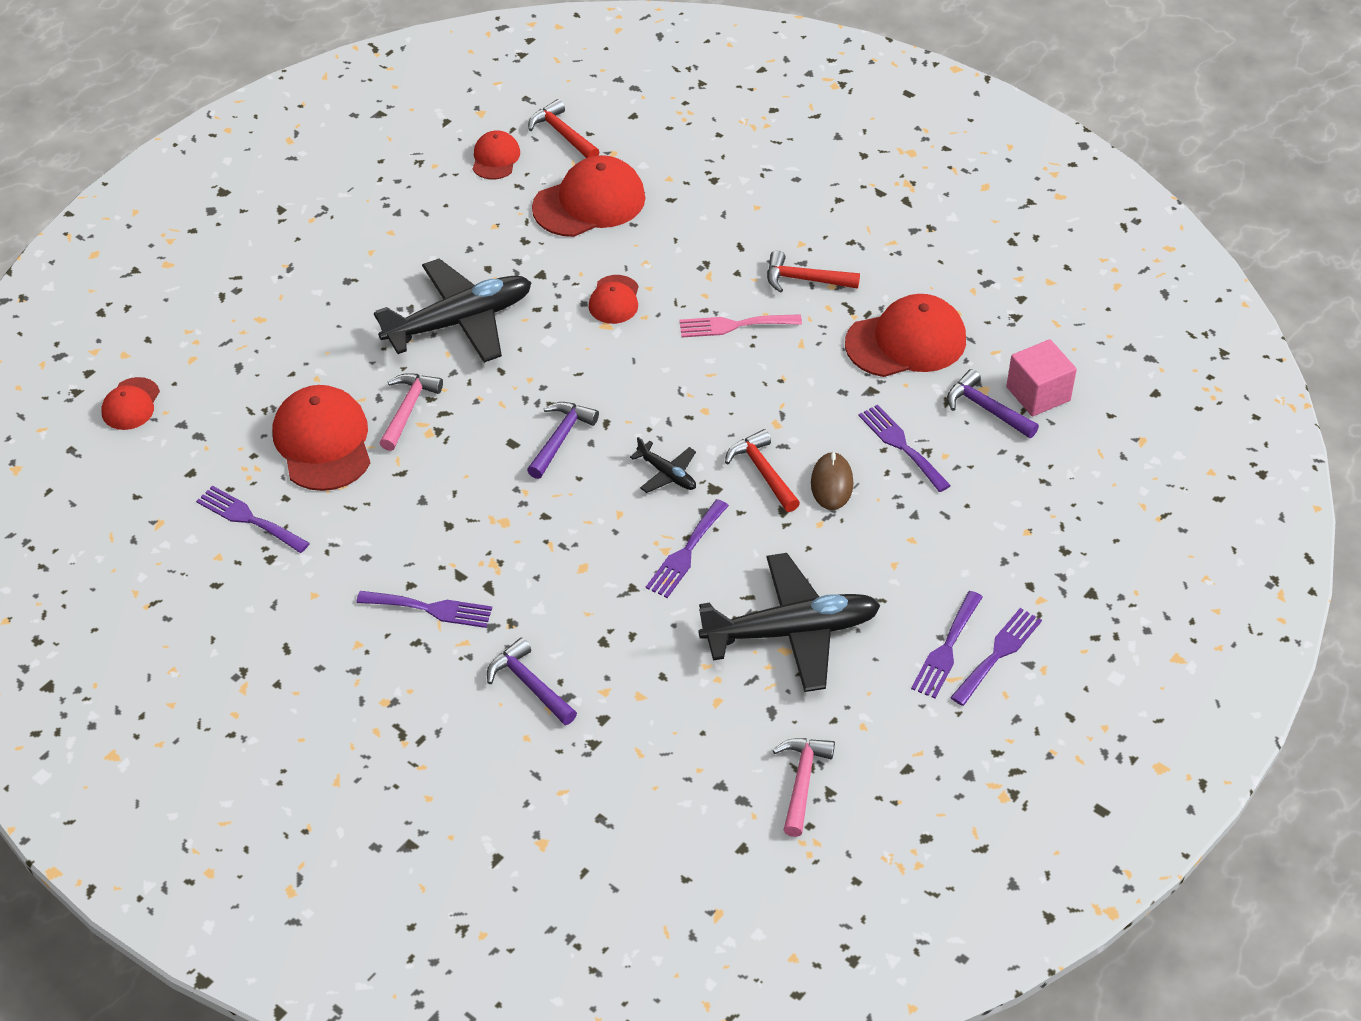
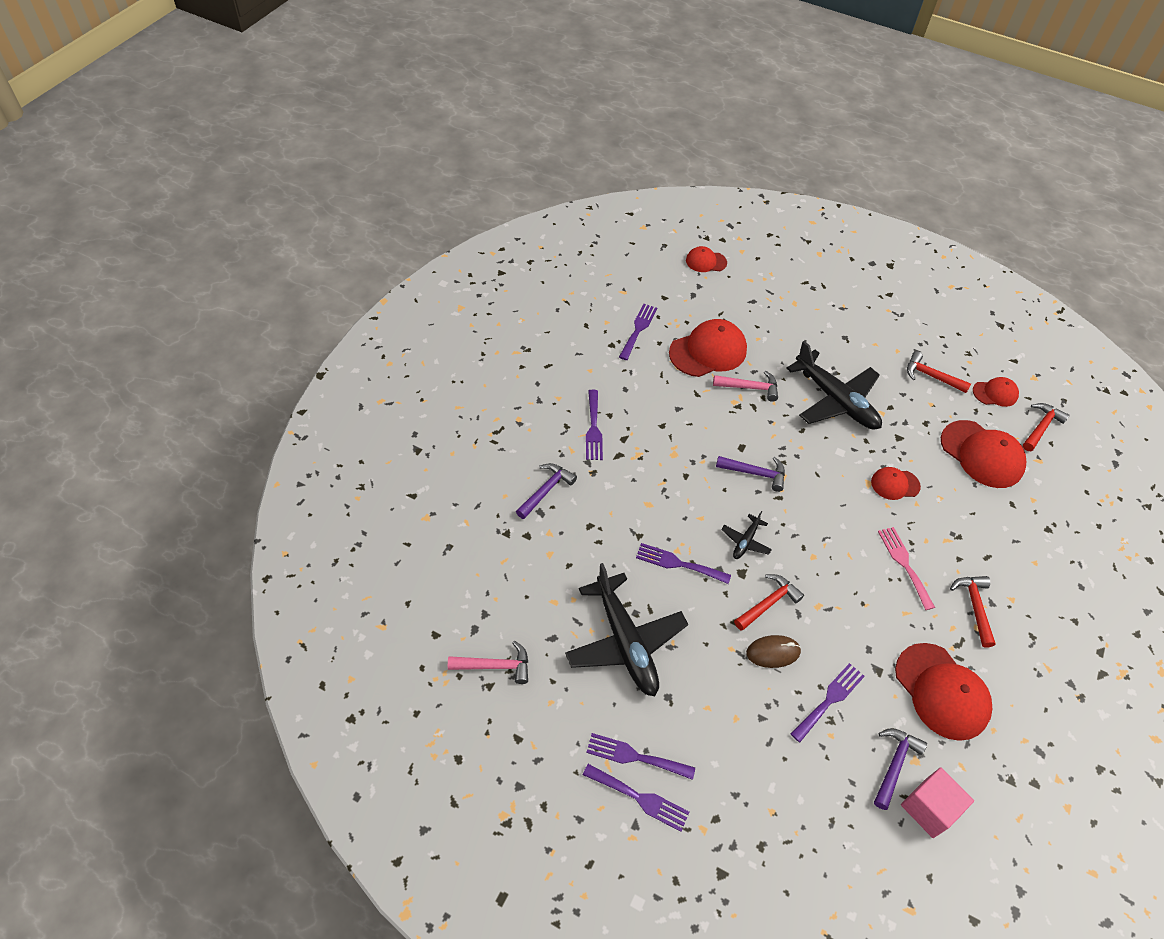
camera: 75 degrees right, 5 degrees up
(447, 211) = (931, 376): none -> red hammer

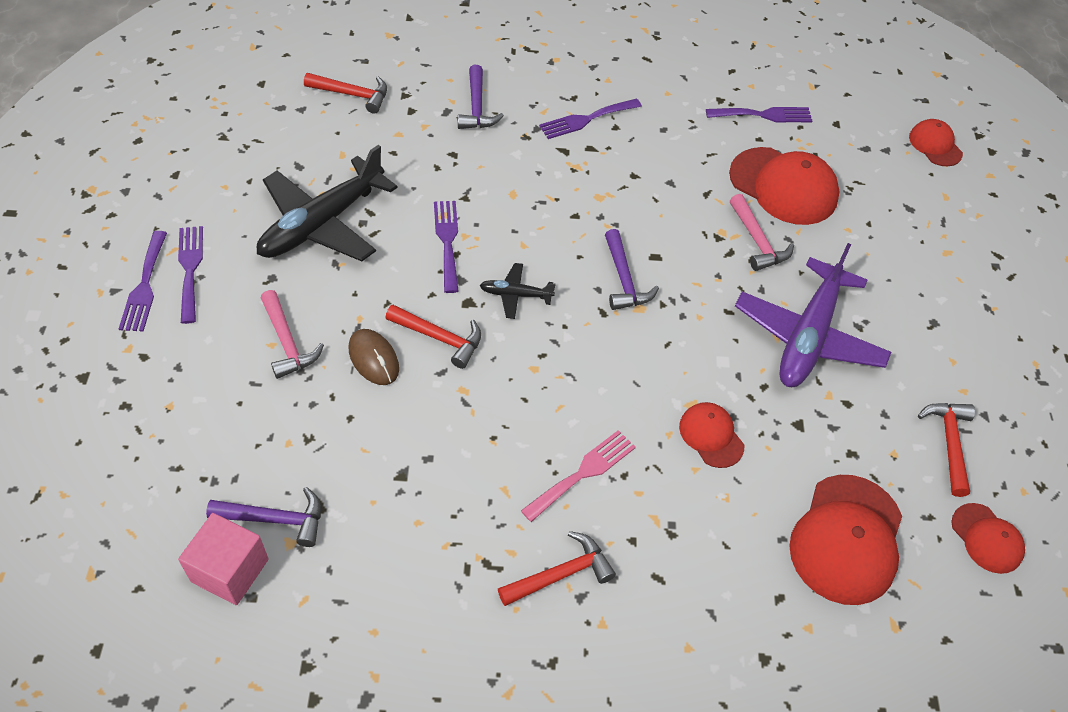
camera: 65 degrees right, 0 degrees up
(495, 666) = (246, 134): pink hammer -> pink hammer (287, 342)
(546, 490) = (477, 107): purple hammer -> purple hammer turned 75 degrees clockwise
(829, 700) = (335, 430): purple fork -> none
(835, 400) = (808, 336): black plane -> purple plane
(942, 691) = (404, 556): red cap -> none
(1041, 427) = (968, 619): red hammer -> red hammer (352, 95)

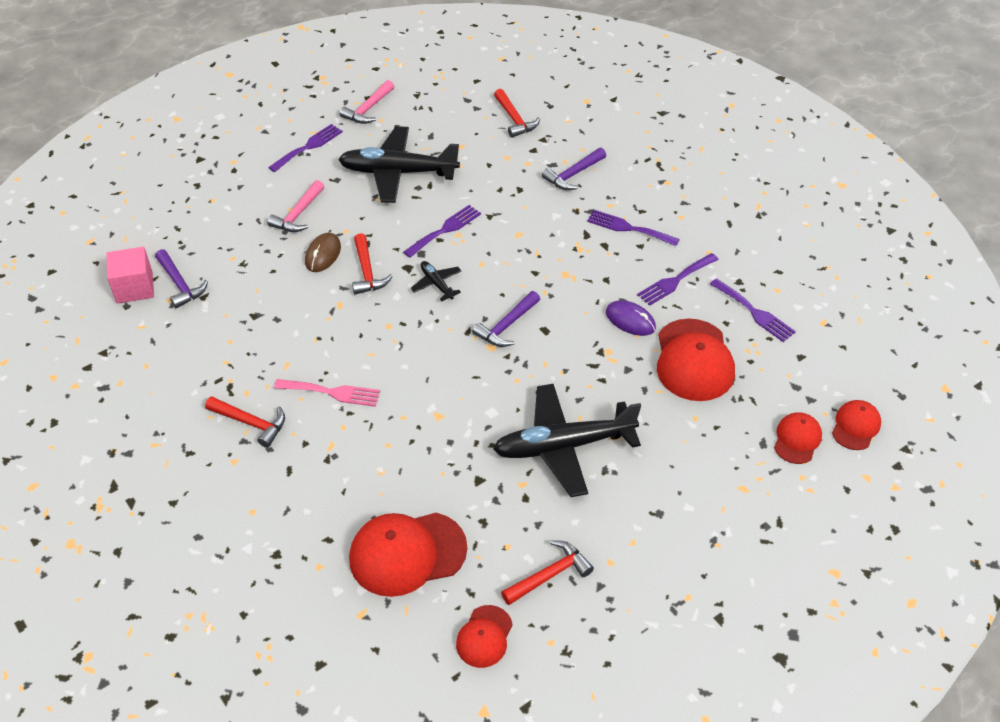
camera: 55 degrees right, 5 degrees down
(144, 286) = (279, 139): purple fork -> purple fork (675, 281)
(699, 193) = (630, 320): none -> purple mouse
(711, 436) = (422, 439): red cap -> red cap (797, 439)
(757, 241) = (622, 374): pink hammer -> pink hammer (368, 109)
(808, 336) = (563, 446): purple plane -> black plane

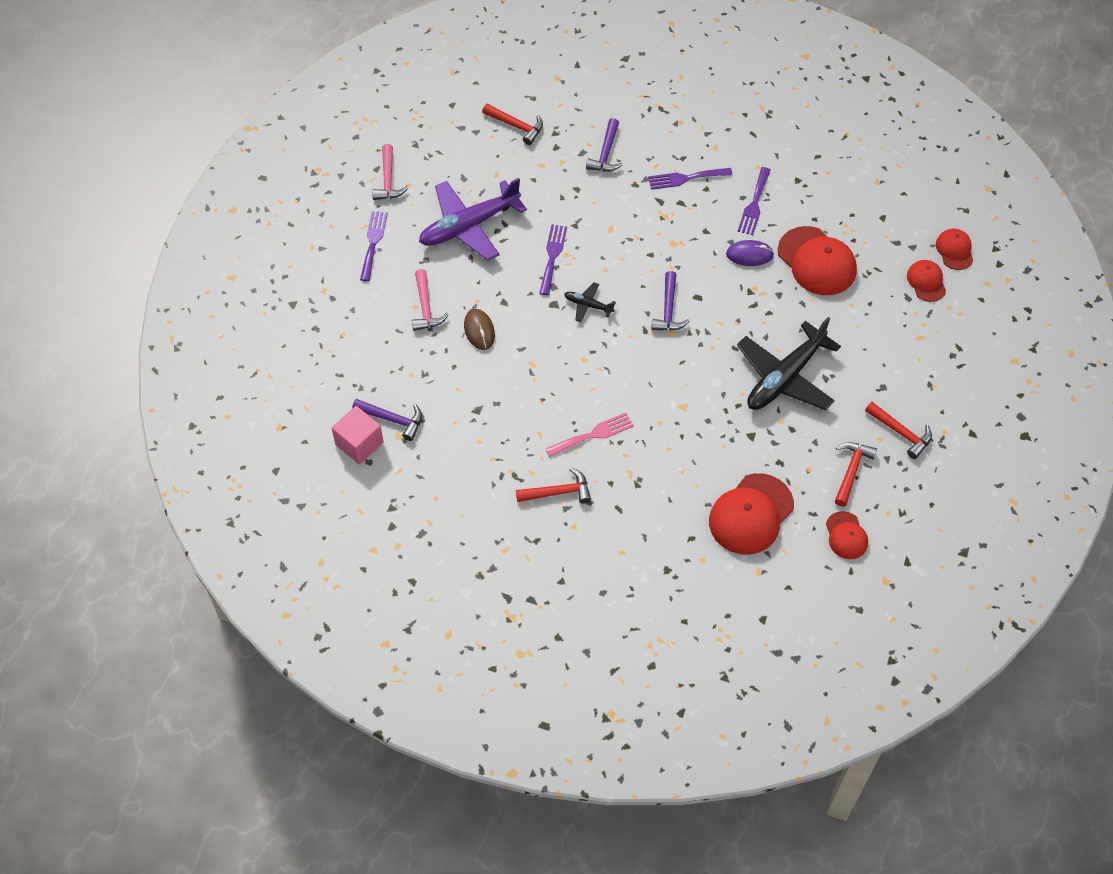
camera: 35 degrees left, 10 degrees up
(367, 272) = (527, 325): red hammer -> red hammer (901, 433)
(398, 172) = (469, 226): black plane -> purple plane
(754, 312) = (827, 199): purple fork -> none

